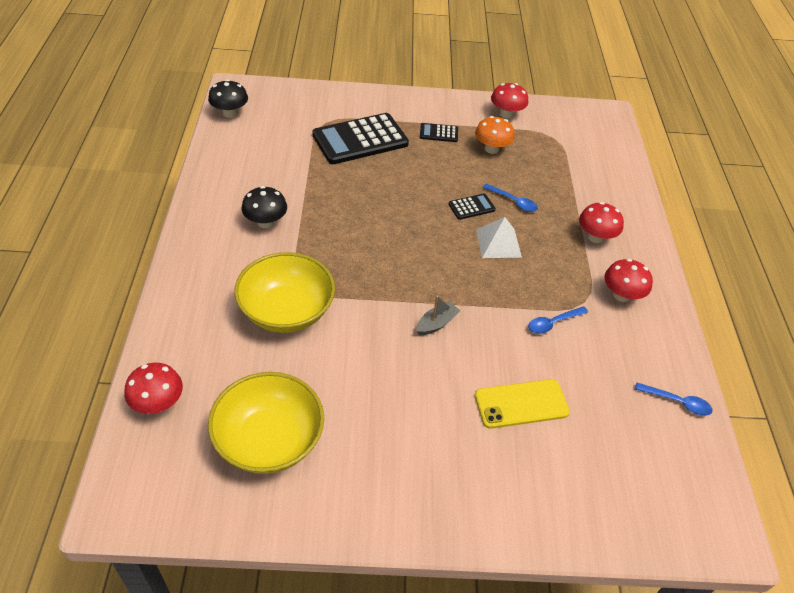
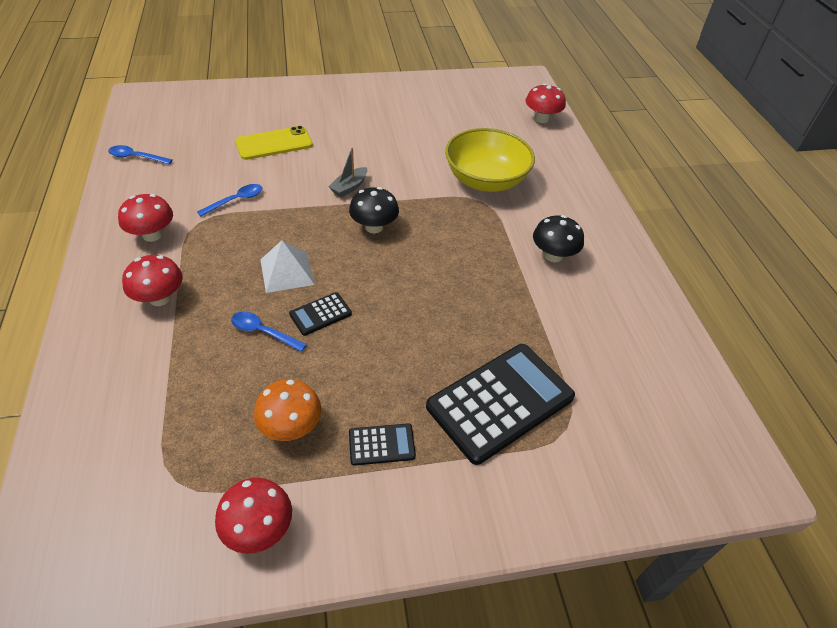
camera: 170 degrees right, 0 degrees up
(230, 113) = (714, 415): black mushroom -> black mushroom (374, 227)
(269, 440) = (456, 109): yellow bowl -> none

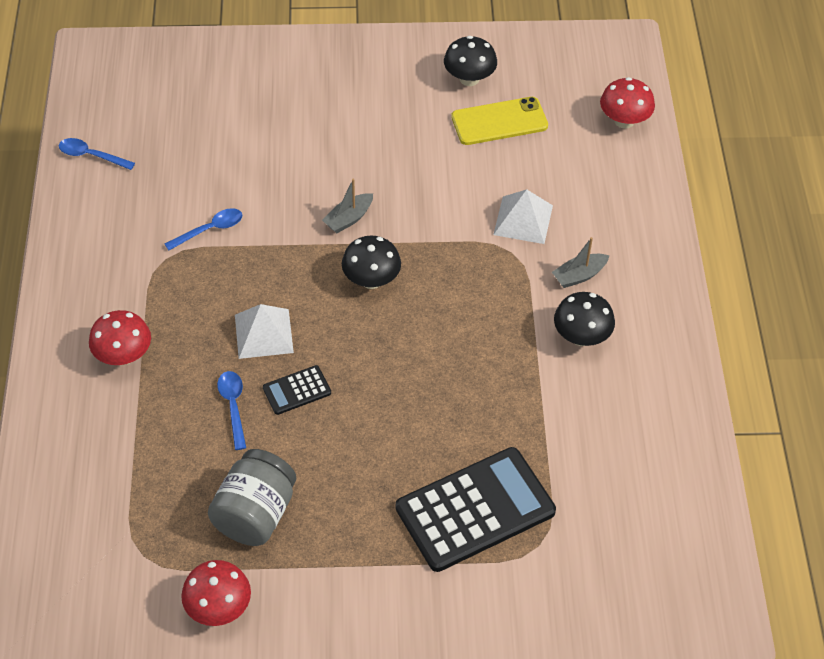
camera: 10 degrees right, 5 degrees up
(152, 235) = (113, 272): red mushroom -> none
(263, 332) = (233, 406): blue spoon -> blue spoon turned 45 degrees clockwise
(274, 143) = (260, 143): yellow phone -> yellow phone (499, 121)
(291, 427) = (255, 514): orange mushroom -> grey jar
(381, 444) = (344, 541): black calculator -> none
(425, 100) = (469, 79): none -> black mushroom
(485, 180) = (523, 220): yellow bowl -> white pyramid
(538, 214) = (579, 276): none -> grey boat

